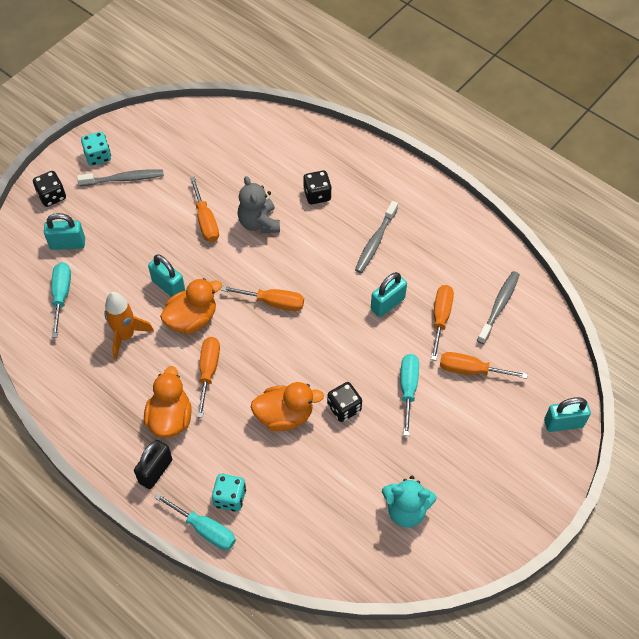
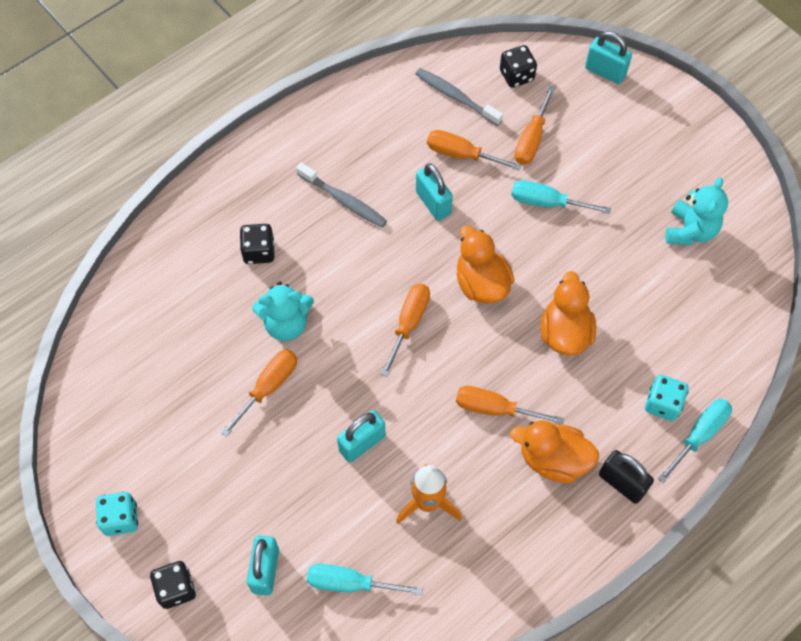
camera: 80 degrees left, 5 degrees up
(124, 179) = (171, 486): grey toothbrush -> none
(192, 319) = (416, 420): orange duck -> orange duck (481, 283)
(205, 221) = (268, 387): orange screwdriver -> orange screwdriver turned 45 degrees counterclockwise
(259, 223) = (286, 324): grey teddy bear -> turquoise teddy bear
(344, 408) = (562, 269): black dice -> black dice (516, 75)
(563, 423) = (605, 71): turquoise padlock -> turquoise padlock turned 60 degrees counterclockwise

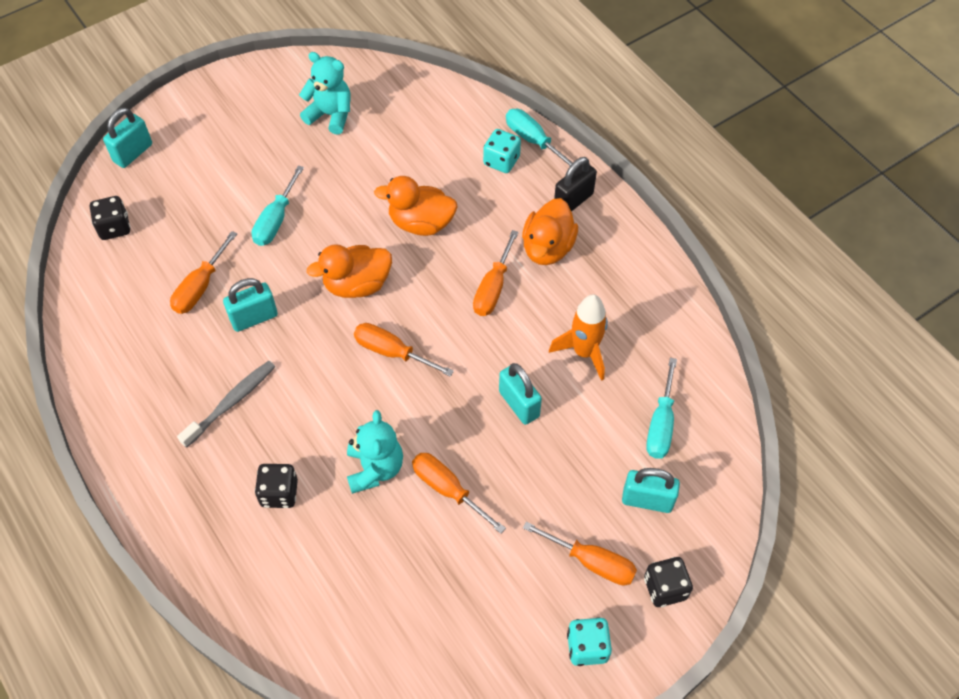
camera: 85 degrees left, 5 degrees down
(456, 97) = (125, 285): grey toothbrush -> none
(531, 139) = (198, 224): orange screwdriver -> orange screwdriver (591, 562)

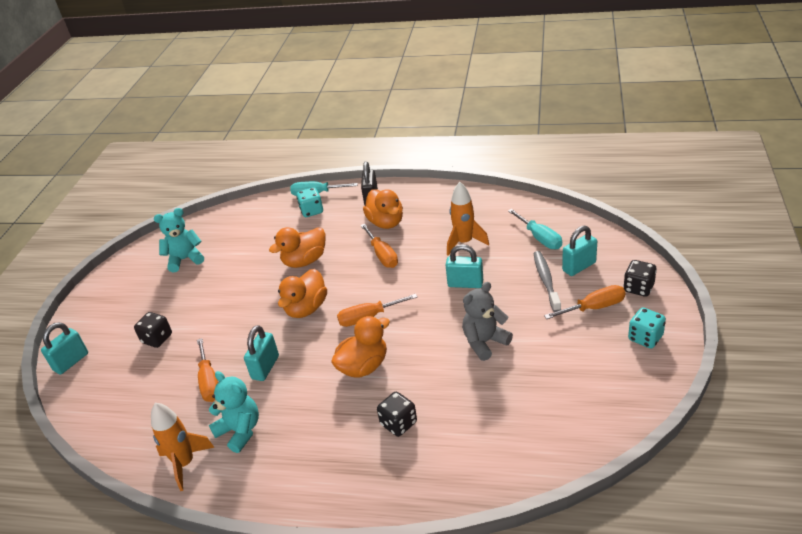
camera: 40 degrees left, 20 degrees down
(101, 354) = (185, 463): none -> orange rocket
(114, 227) = (107, 402): black dice -> black dice (157, 338)
(133, 153) = (71, 362): turquoise padlock -> turquoise padlock turned 45 degrees clockwise
(231, 402) = (308, 412): grey toothbrush -> grey toothbrush (546, 280)
(276, 220) = (215, 320): turquoise screwdriver -> none
(324, 403) = (363, 366): none -> orange duck
(375, 468) = (434, 367): turquoise teddy bear -> turquoise teddy bear (240, 431)
(448, 489) = (484, 342): orange screwdriver -> grey teddy bear

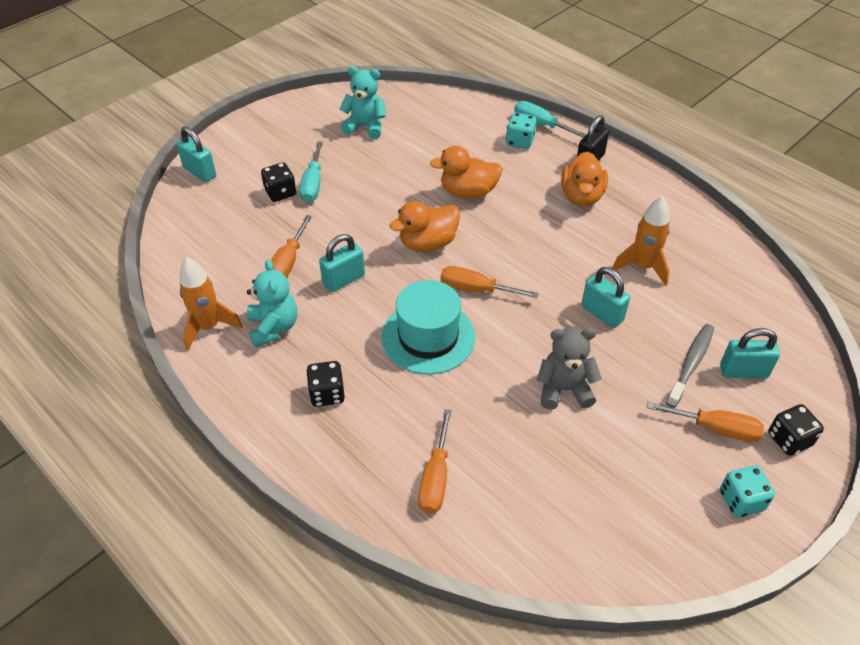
camera: 30 degrees right, 10 degrees up
(71, 362) = (200, 172): turquoise padlock -> turquoise padlock turned 60 degrees clockwise
(363, 366) = (428, 337): orange duck -> turquoise hat
(382, 255) = (546, 230): orange screwdriver -> orange screwdriver (435, 478)
(398, 423) = (409, 416): black dice -> black dice (327, 394)
(540, 238) = (729, 311): turquoise screwdriver -> turquoise screwdriver (313, 184)

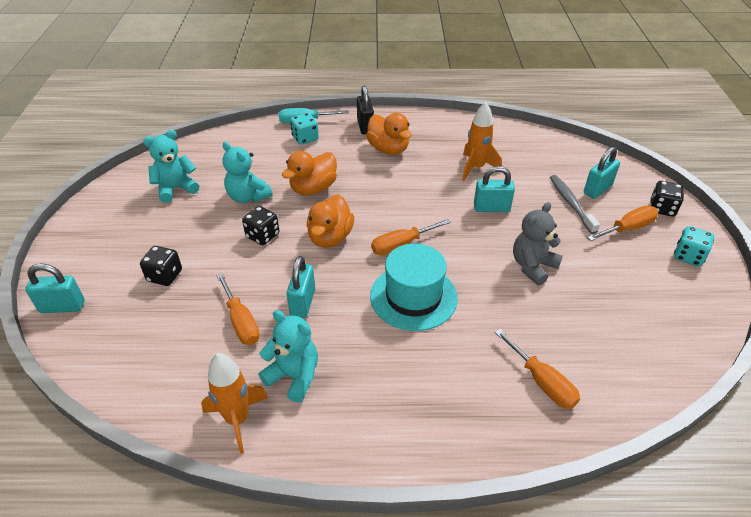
camera: 45 degrees left, 5 degrees down
(313, 184) = (185, 253): turquoise screwdriver -> none
(327, 394) = (399, 390): black dice -> black dice (262, 236)
(409, 167) = (248, 197): none -> turquoise teddy bear

